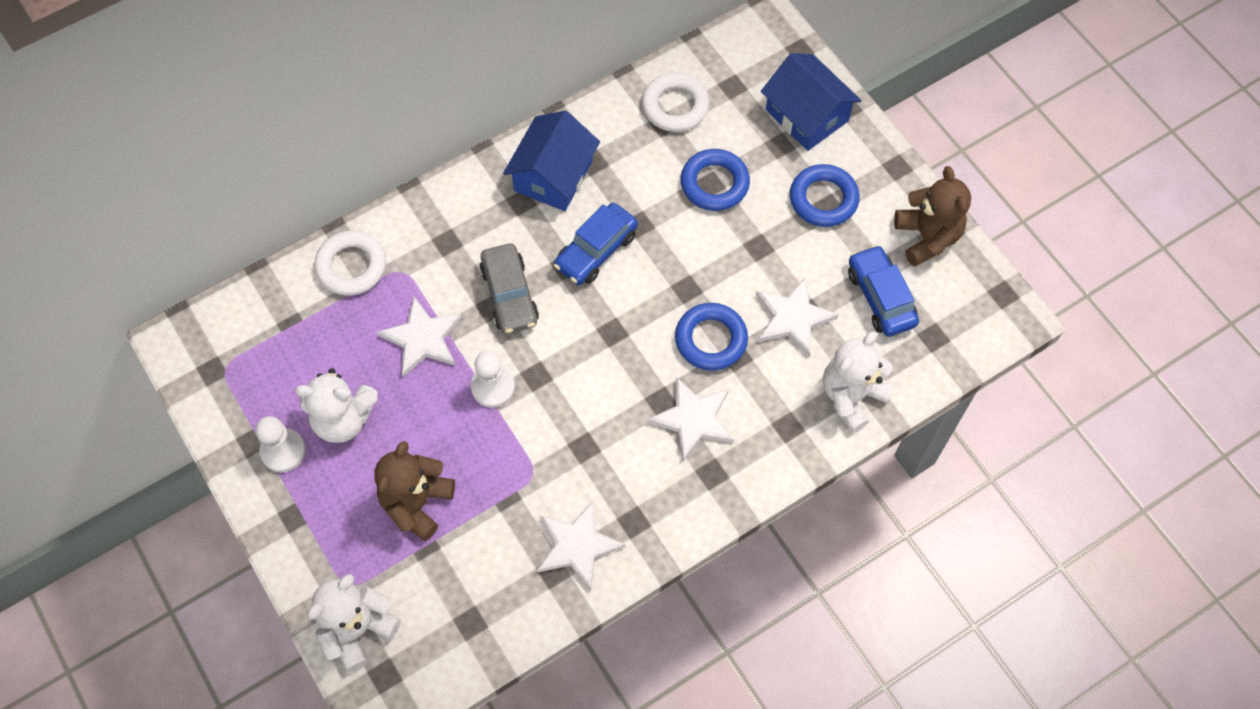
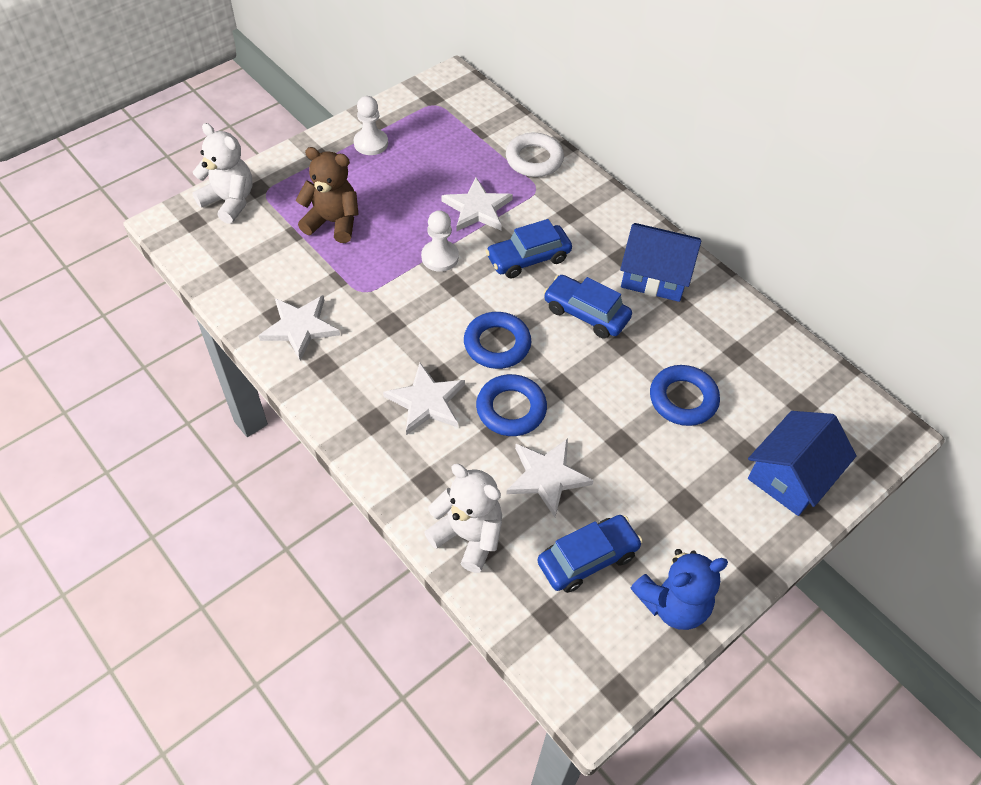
camera: 80 degrees right, 10 degrees down
(343, 419) = (400, 172): white teddy bear -> none
(510, 295) = (528, 258): grey car -> blue car
(675, 106) = (761, 360): white ring -> none
(823, 199) = (692, 497): blue ring -> blue ring (497, 344)
(927, 237) = (673, 604): brown teddy bear -> blue teddy bear

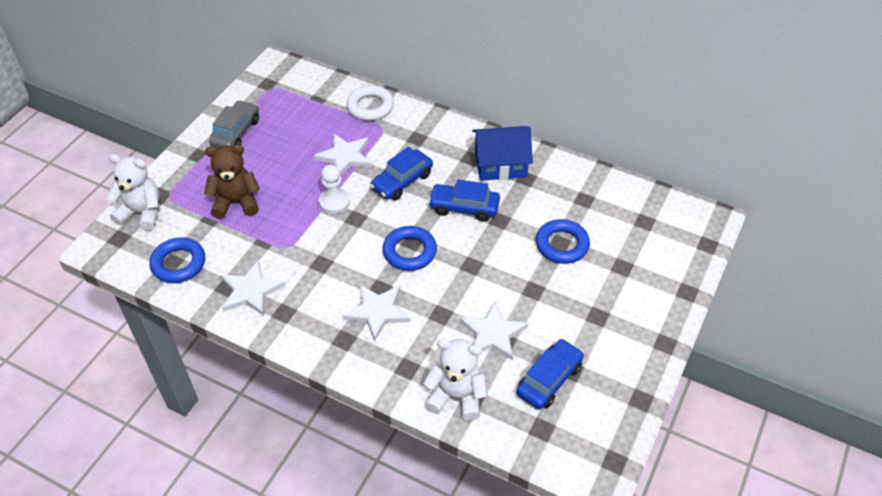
camera: 20 degrees left, 5 degrees down
(371, 143) = (236, 132): white pawn -> grey car
(511, 409) = (443, 295): blue ring -> blue ring (178, 263)
(673, 604) = (622, 388): blue teddy bear -> none
(791, 475) = (659, 271): blue house -> none

